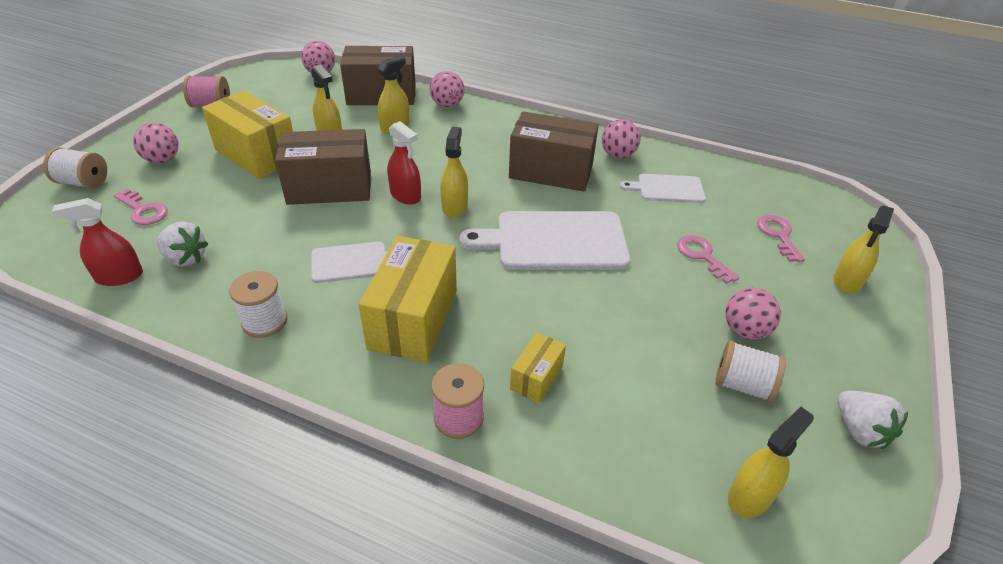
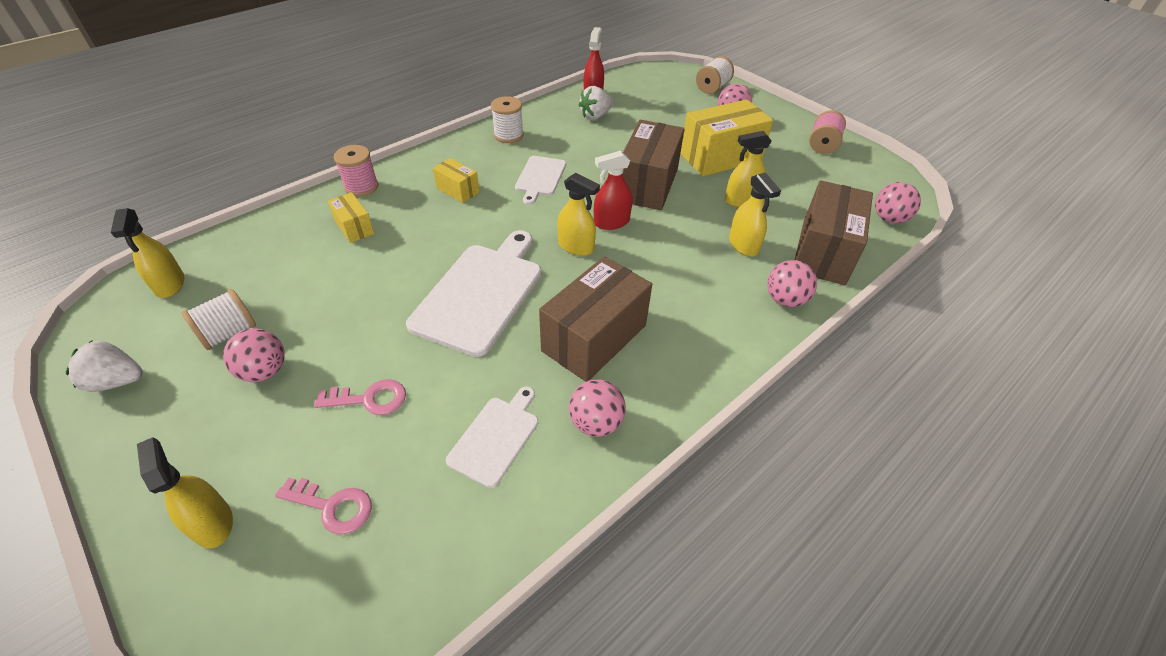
camera: 115 degrees right, 5 degrees up
(143, 210) = (662, 106): pink key -> none
(413, 319) = (458, 190): yellow box -> yellow box, size x0.50

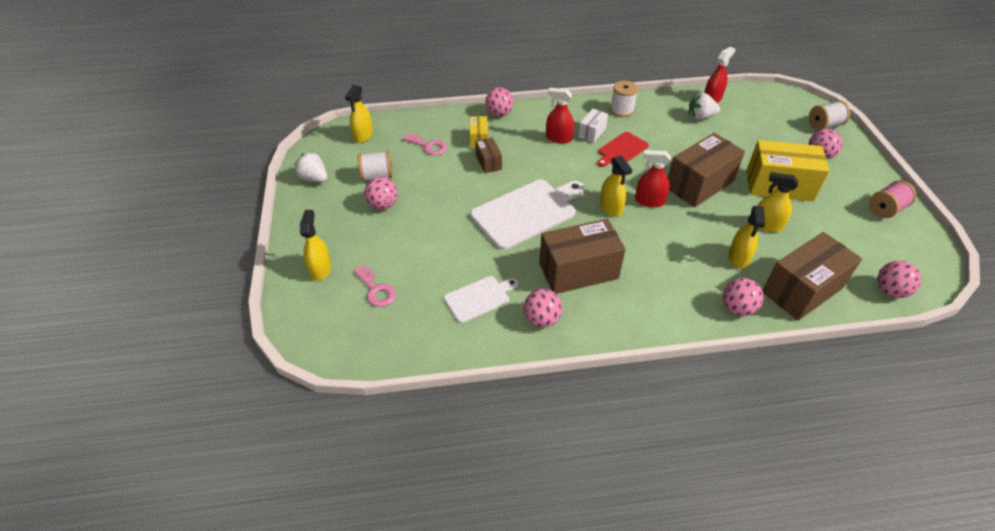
camera: 35 degrees right, 0 degrees up
(361, 187) = (499, 114): pink spool -> pink ball
(370, 399) = (426, 245): pink key -> pink key (428, 146)
(387, 251) = (488, 162): none -> brown box
(458, 190) = (558, 138): yellow box -> red spray bottle
(493, 170) = (592, 133): none -> white box
(540, 177) = (621, 150): white cutting board -> red cutting board

